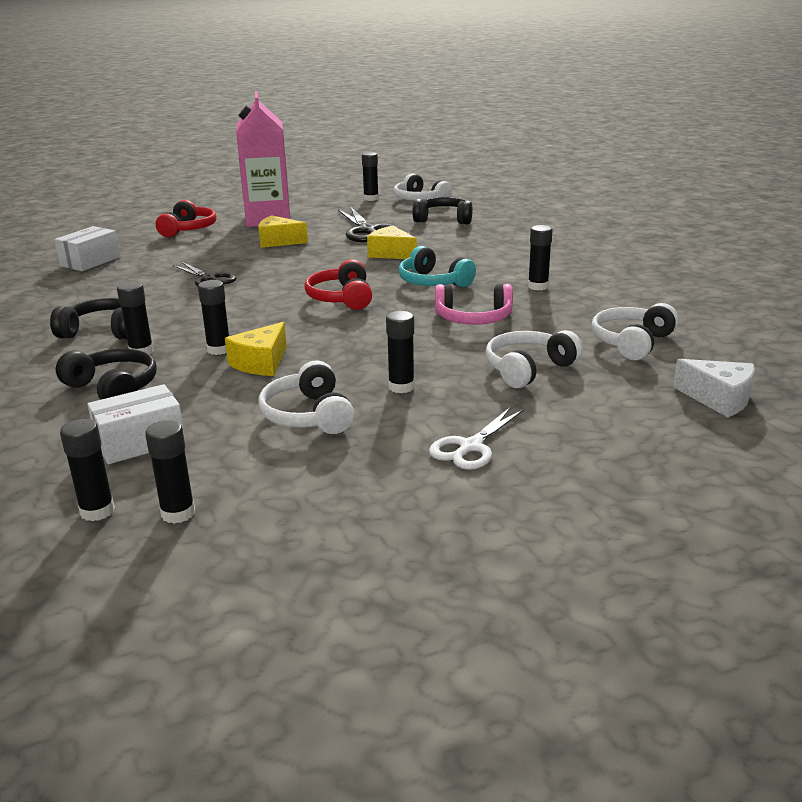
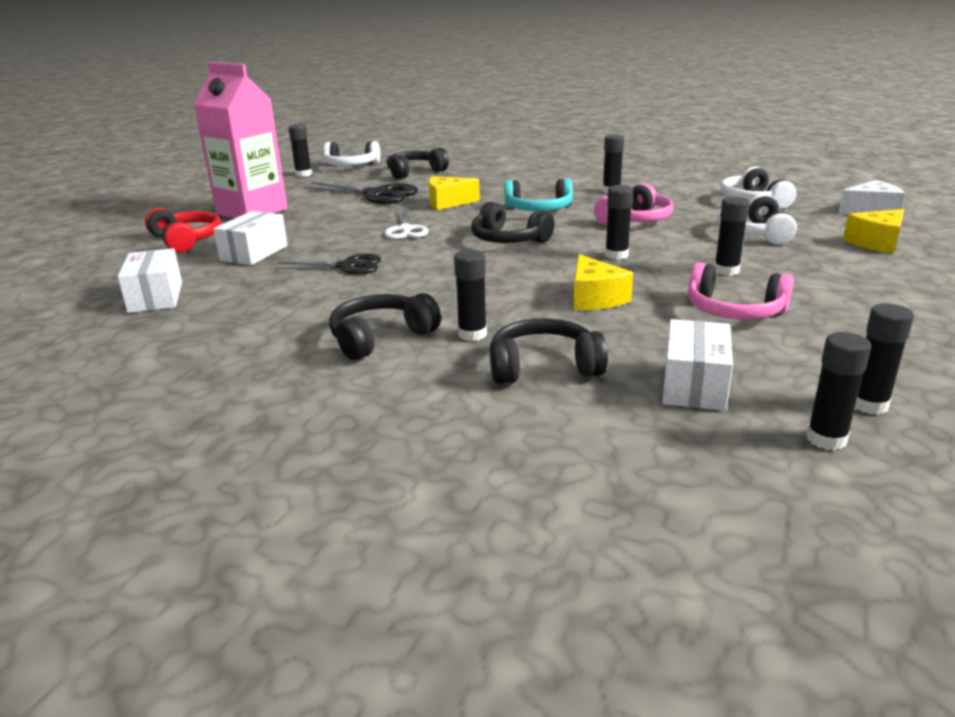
camera: 45 degrees left, 0 degrees up
(193, 251) = (254, 253): none -> white box
(219, 350) = (533, 305): black glue stick -> black glue stick (616, 255)
(278, 241) = (320, 222): yellow cheese -> yellow cheese (876, 243)
(308, 415) = (734, 311): white headphones -> pink headphones
(342, 298) = (508, 239): red headphones -> black headphones
(471, 447) = (862, 281): white scissors -> white scissors (405, 230)

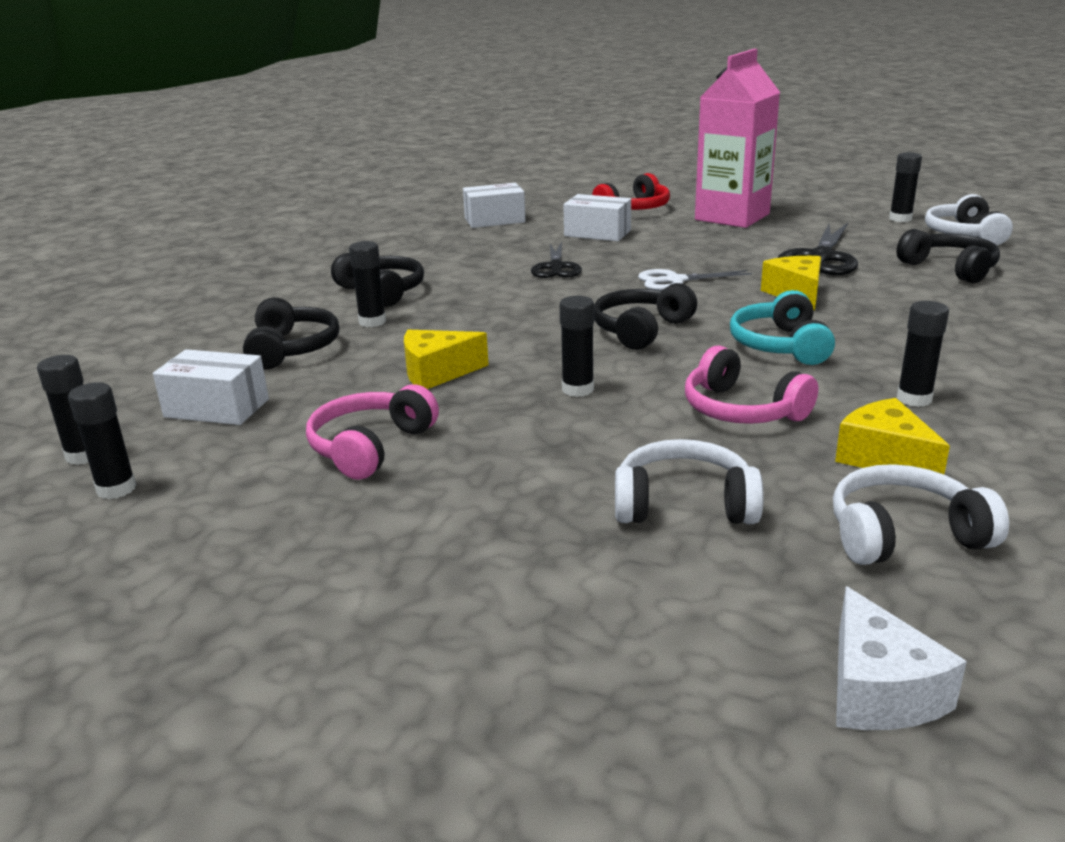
camera: 90 degrees right, 0 degrees up
(726, 271) = (506, 458): black glue stick -> none
(876, 243) = (631, 633): yellow cheese -> yellow cheese (885, 458)

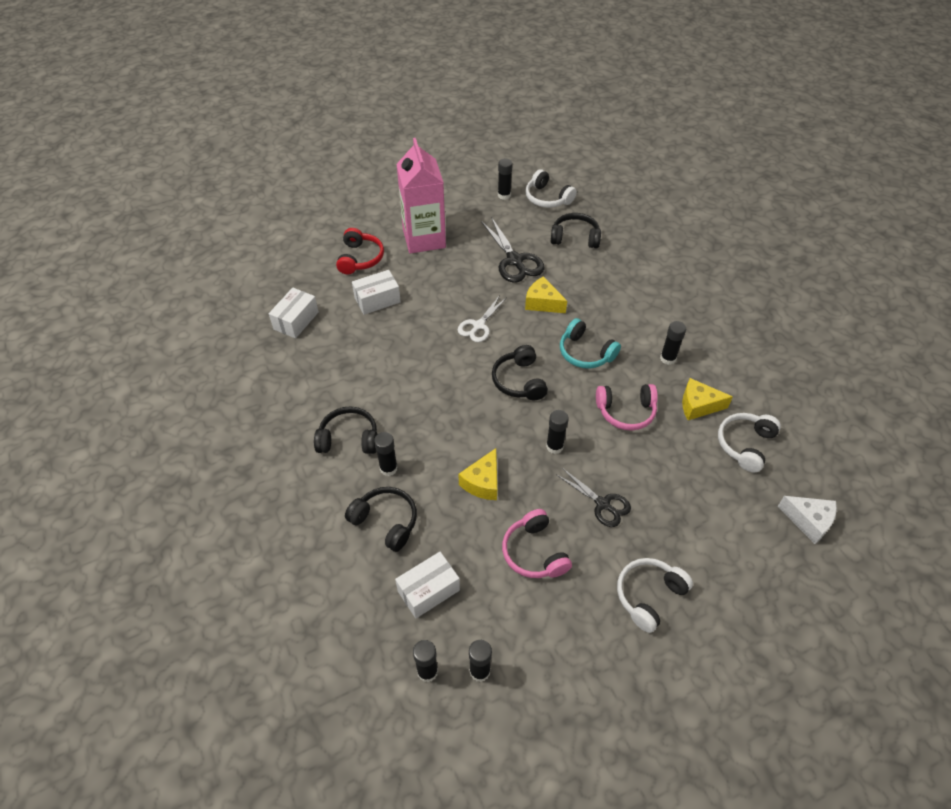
camera: 50 degrees left, 25 degrees up
(556, 267) = (405, 351): black scissors -> black scissors (603, 504)
(684, 504) = (676, 485): white headphones -> white headphones (649, 596)

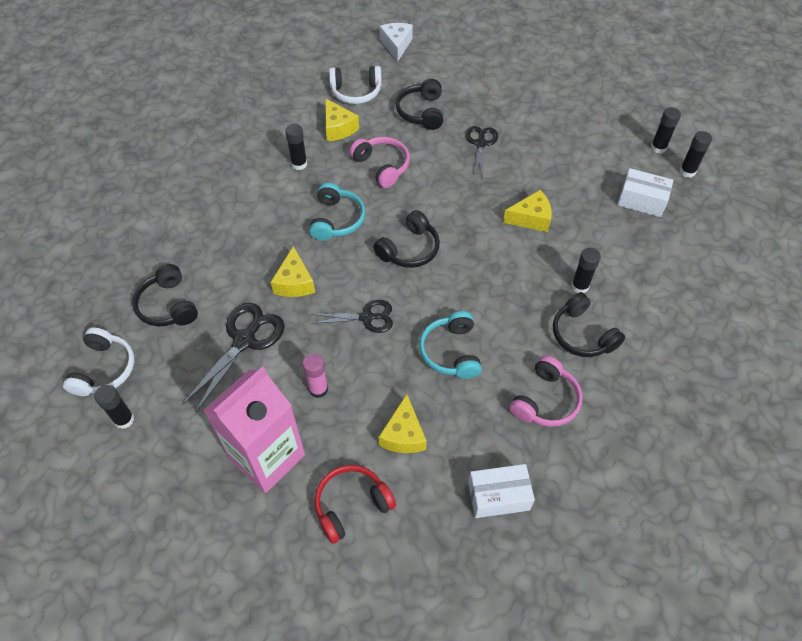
camera: 125 degrees left, 5 degrees up
(377, 300) = (403, 434): white box -> yellow cheese
(385, 522) = (623, 257): black headphones -> black headphones (422, 112)
(409, 354) = (451, 352): none -> turquoise headphones
(446, 277) = (318, 389): none -> pink glue stick
(478, 325) = (367, 317): white scissors -> black scissors
(534, 552) = (555, 161): pink headphones -> pink headphones (545, 400)
(554, 446) = (456, 193): black glue stick -> none
(649, 596) = (526, 95): white headphones -> none

